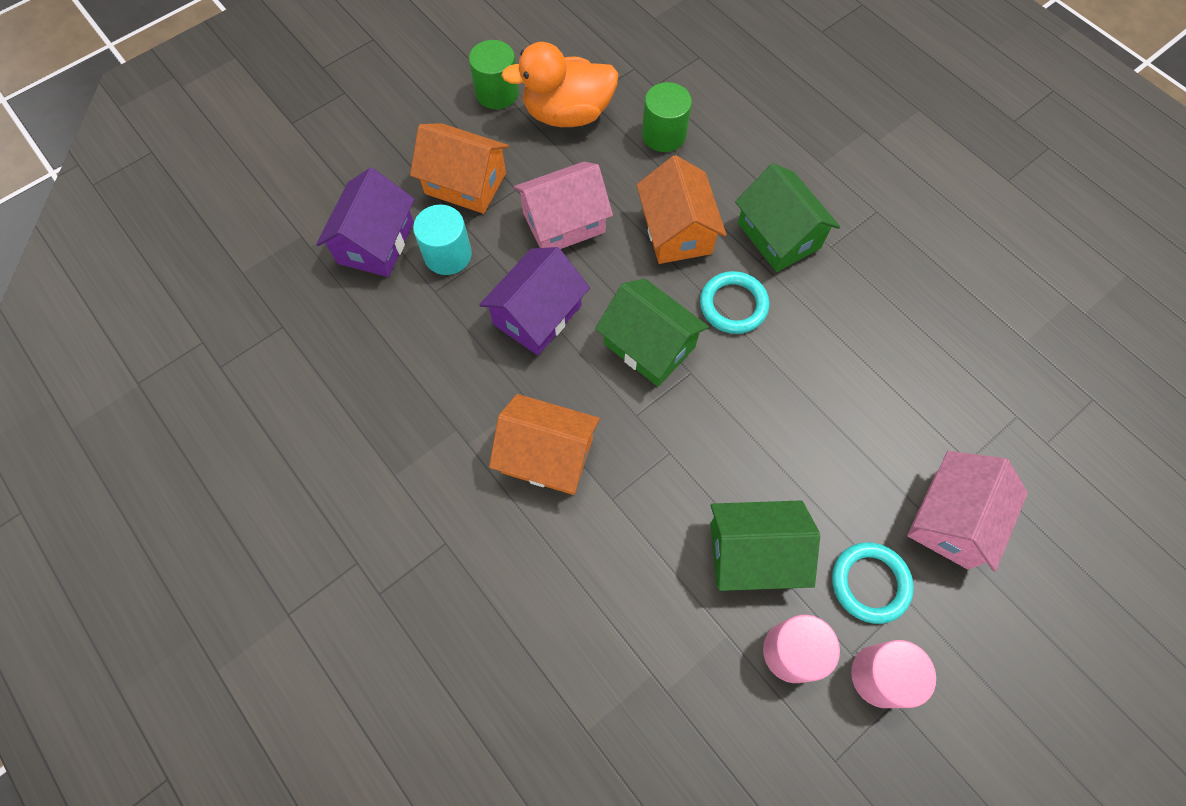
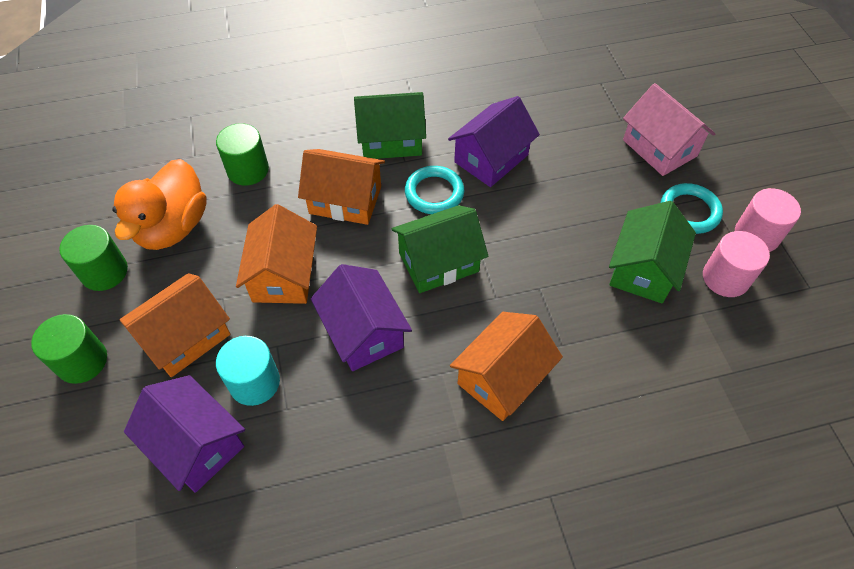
camera: 65 degrees left, 10 degrees down
(410, 127) = (82, 361): none -> green cylinder
(564, 222) = (283, 275): pink house -> orange house
(815, 340) = (491, 158): none -> purple house

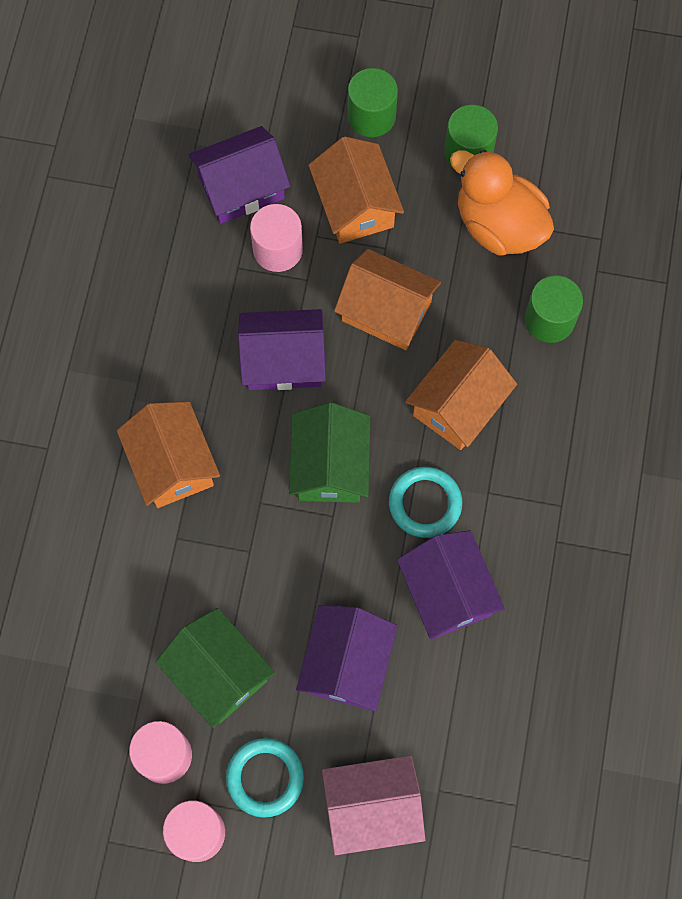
camera: 115 degrees right, 15 degrees up
(254, 382) = (278, 249): turquoise cylinder -> pink cylinder
(391, 140) = (528, 491): green house -> none
(579, 195) = (346, 664): none -> purple house

